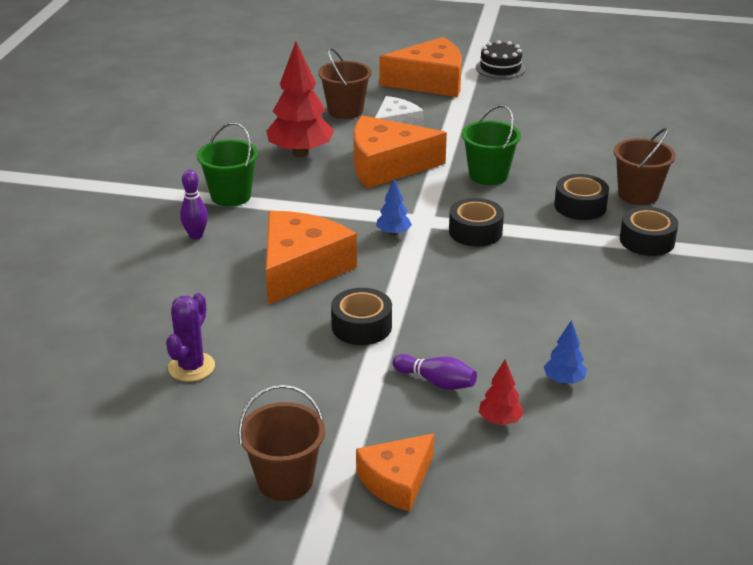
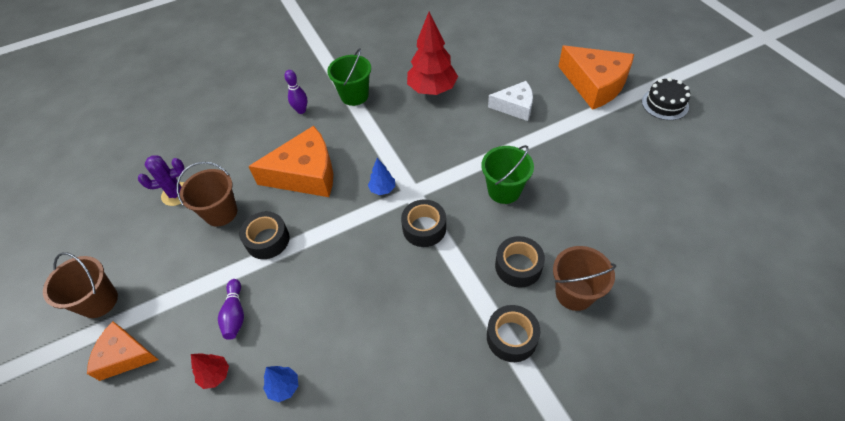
camera: 55 degrees right, 20 degrees up
(345, 111) = (505, 74): brown bucket -> brown bucket (221, 212)
(387, 166) = (460, 135): orange cheese -> none

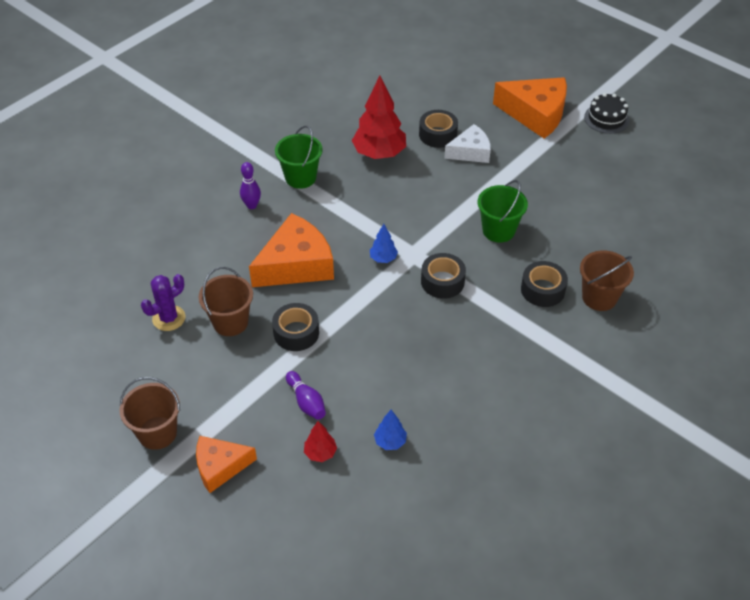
camera: 25 degrees left, 5 degrees down
(511, 337) = (564, 345): black tape -> black tape (438, 135)

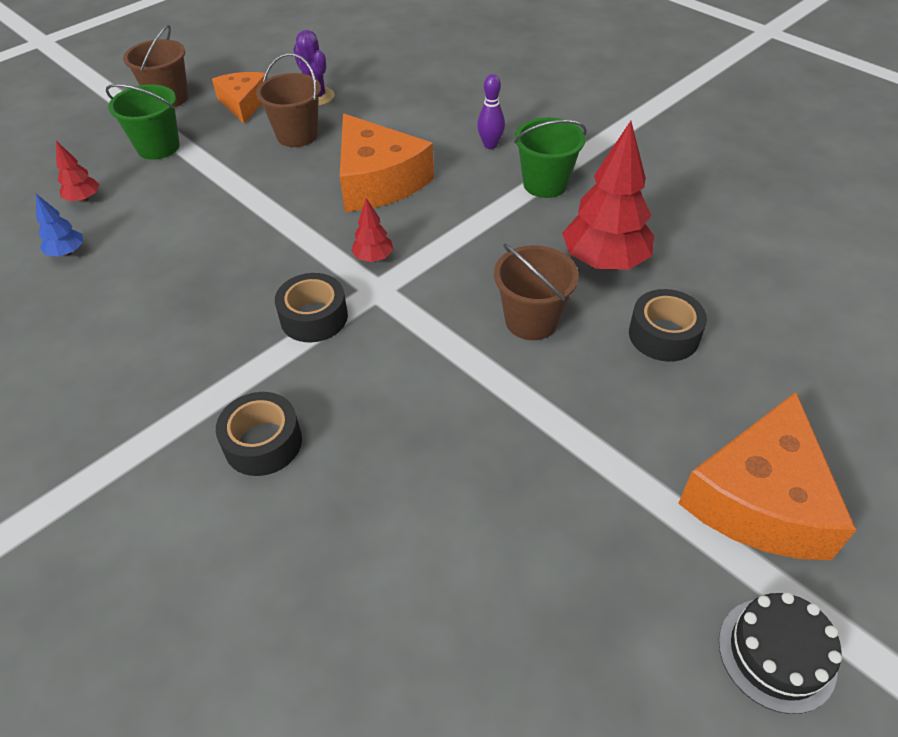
camera: 95 degrees right, 0 degrees up
(220, 467) = (107, 135): orange cheese -> orange cheese (244, 103)
(296, 333) = (264, 181): black tape -> none
(306, 402) = (159, 189): purple bowling pin -> none
(383, 258) = (373, 258): blue tree -> red tree
(470, 152) = (621, 376): white cheese -> none
(498, 230) = (413, 397): green bucket -> green bucket (158, 147)
(599, 297) = (220, 529): brown bucket -> brown bucket (531, 320)

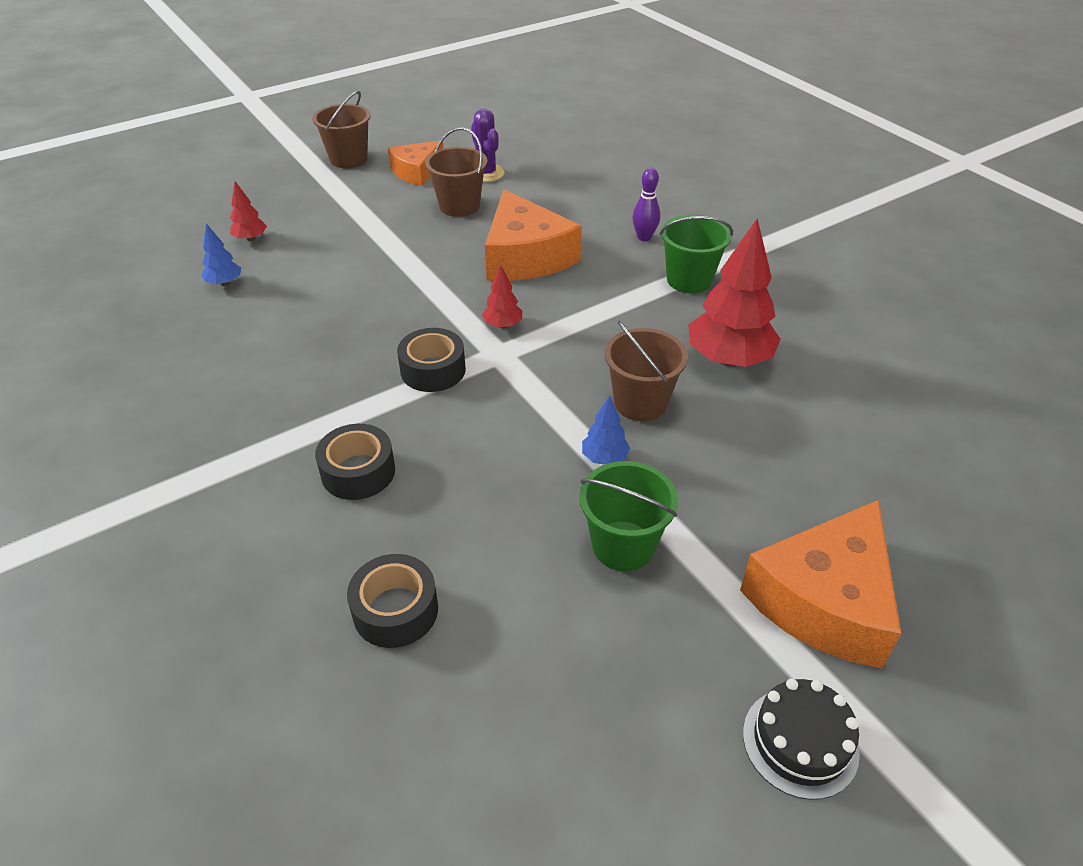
camera: 10 degrees right, 5 degrees down
(158, 147) = (328, 201): green bucket -> green bucket (623, 546)
(244, 103) = (417, 172): orange cheese -> orange cheese turned 135 degrees counterclockwise
(511, 385) = (604, 458): none -> blue tree
(663, 335) = (769, 435): black tape -> black tape (395, 610)

